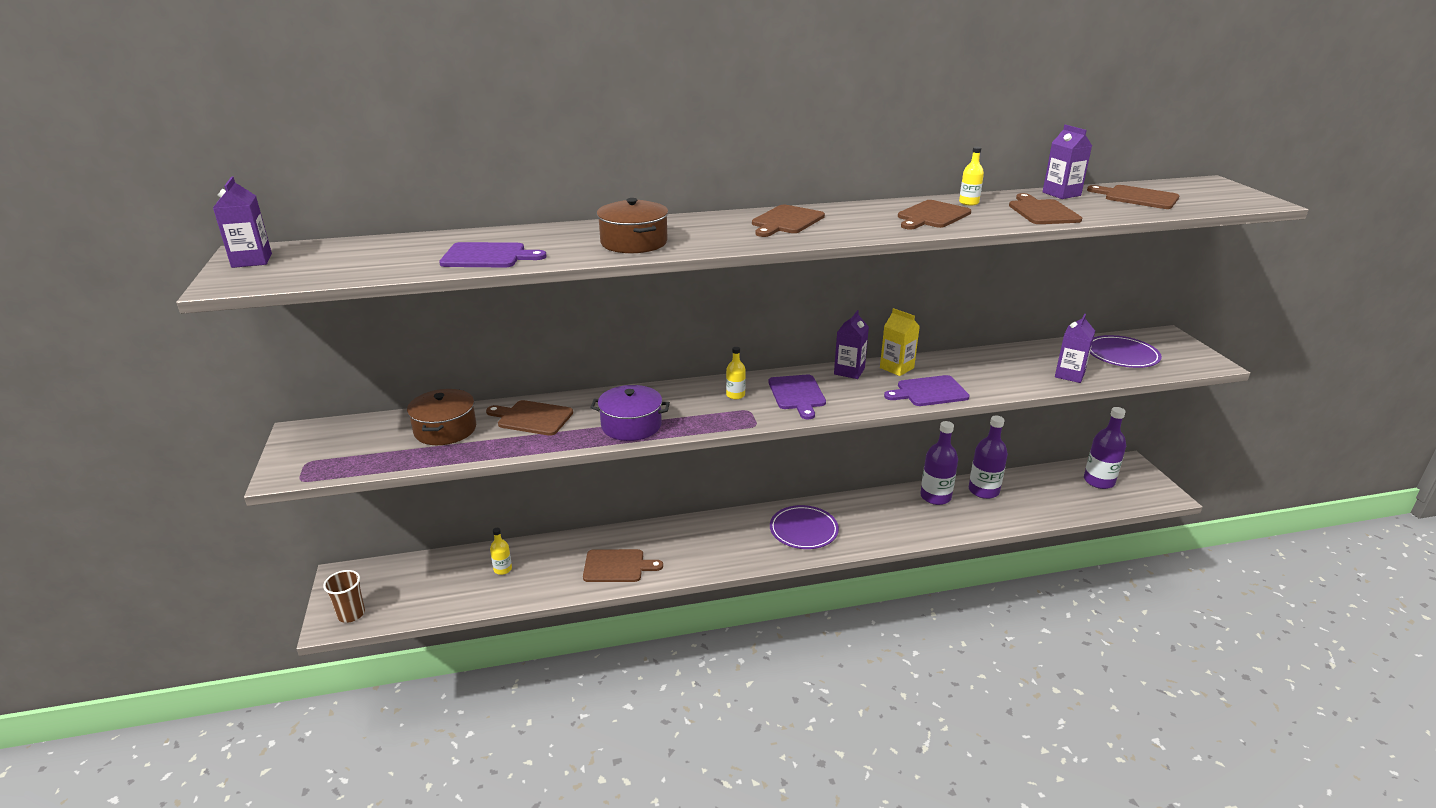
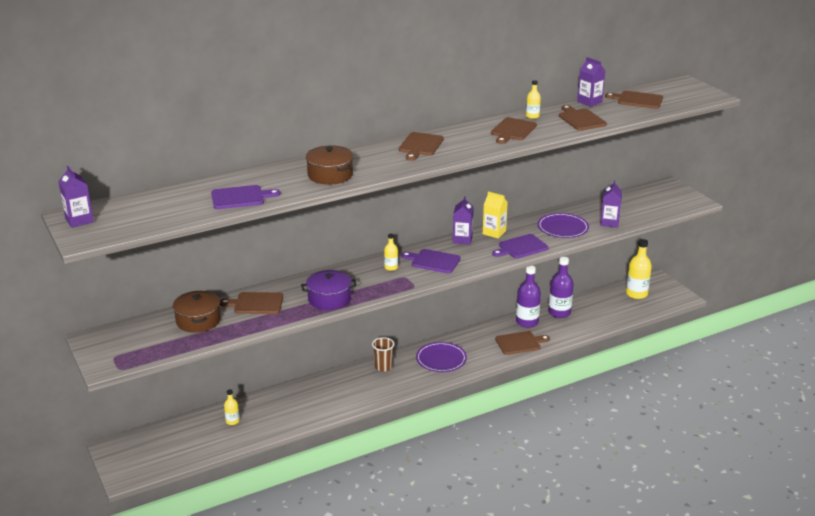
camera: 15 degrees left, 0 degrees up
(351, 614) = (135, 469): brown cup -> brown cup (383, 367)
(617, 566) = (317, 405): brown cutting board -> brown cutting board (520, 343)
(797, 394) = (433, 261): purple cutting board -> purple cutting board turned 135 degrees clockwise
(1099, 481) = (636, 294): purple bottle -> yellow bottle
(1121, 355) = (640, 203): purple plate -> purple plate (562, 228)

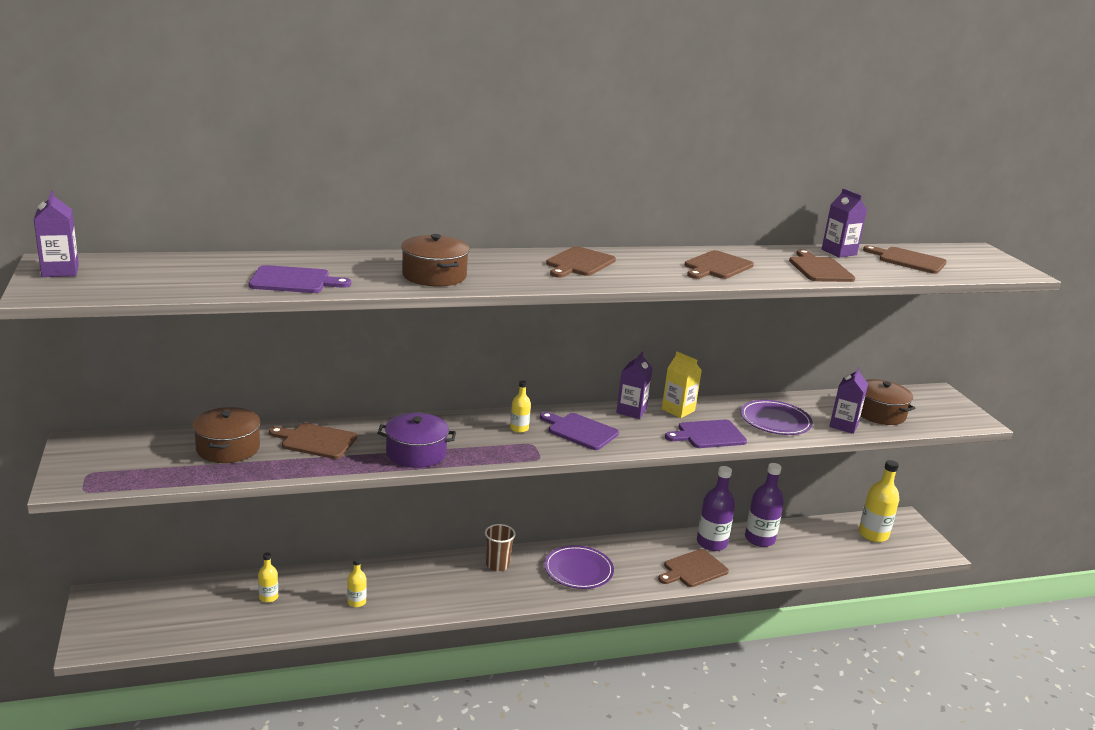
camera: 10 degrees right, 5 degrees down
(520, 343) = (693, 569): brown cutting board -> brown cutting board turned 150 degrees clockwise
(532, 116) = (752, 255): yellow bottle -> yellow bottle (356, 602)
(631, 208) = (879, 413): none -> brown pot

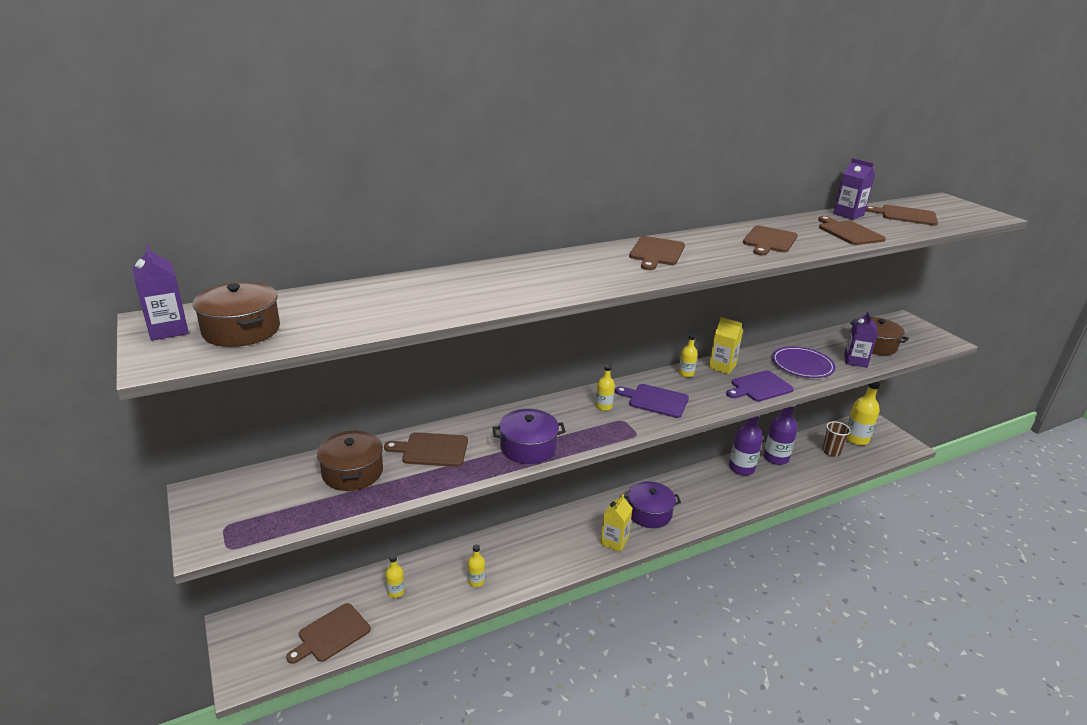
camera: 10 degrees left, 5 degrees up
(294, 281) = (415, 308): purple cutting board -> none
(434, 275) = (542, 283): brown pot -> brown pot (241, 330)
(497, 565) = (581, 520): brown cup -> brown cup (831, 452)
(525, 590) = (614, 541): none -> yellow carton
(578, 570) = (649, 513): purple plate -> purple pot
(631, 411) = (686, 373): purple carton -> yellow bottle
(693, 569) = (738, 495): brown cutting board -> brown cutting board (331, 634)

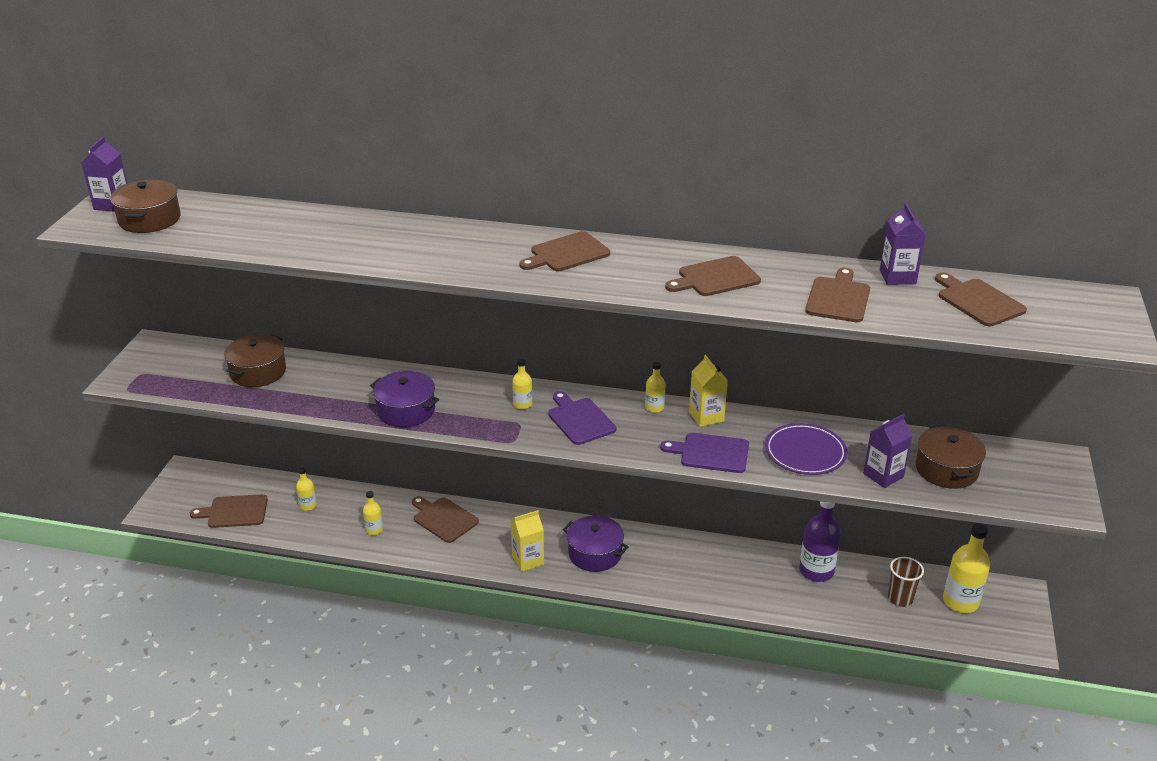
camera: 40 degrees right, 5 degrees up
(432, 450) = (332, 379): brown cutting board -> brown cutting board (443, 519)
(741, 468) = (758, 561): purple bottle -> none

